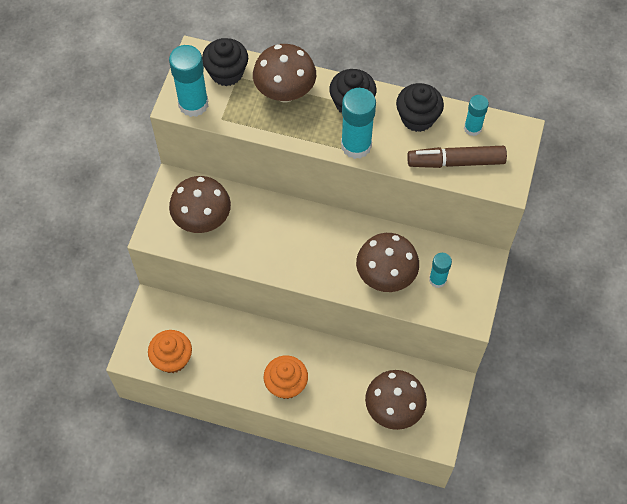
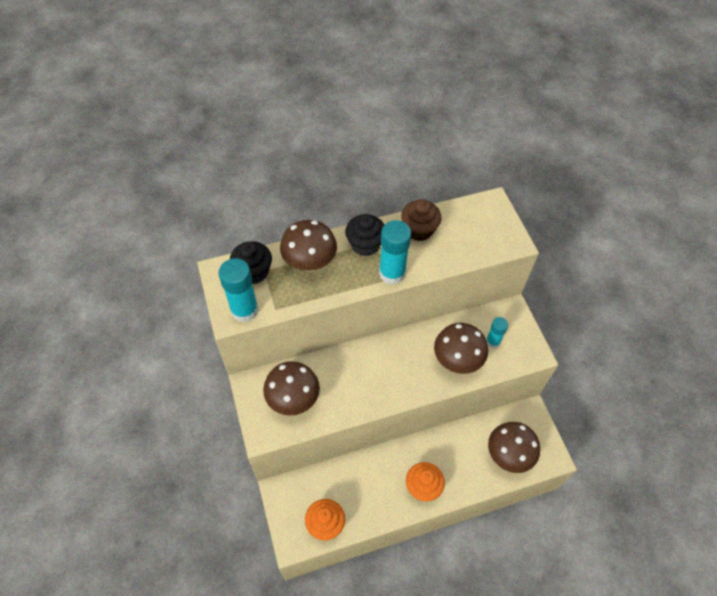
camera: 35 degrees left, 5 degrees down
(417, 118) = (419, 230): black cupcake -> brown cupcake
(455, 162) = (469, 246): brown marker -> none
(472, 128) = (461, 217): turquoise glue stick -> none

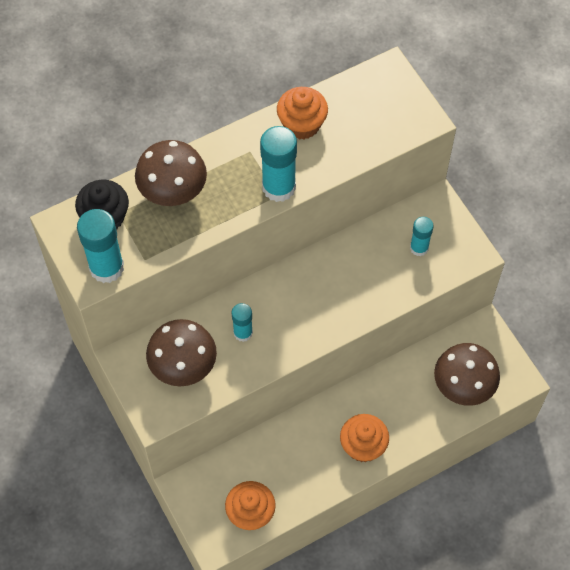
camera: 10 degrees left, 5 degrees up
(345, 381) = (243, 333): none -> turquoise glue stick
(365, 244) = (237, 156): black cupcake -> none
(419, 230) = (302, 124): brown cupcake -> orange cupcake
(457, 360) = (378, 280): brown mushroom -> none

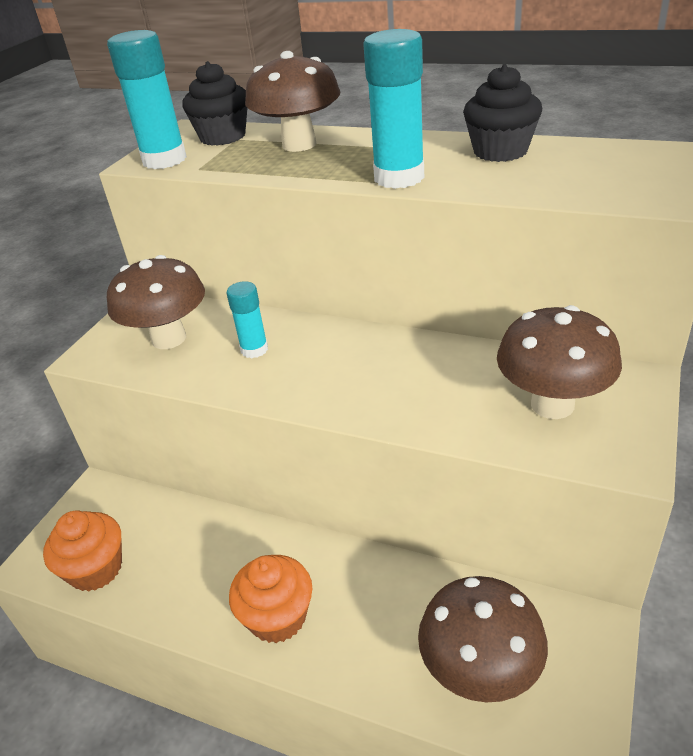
camera: 55 degrees right, 25 degrees down
(302, 124) = (500, 151): orange cupcake -> black cupcake
(419, 248) = (552, 404): turquoise glue stick -> brown mushroom

